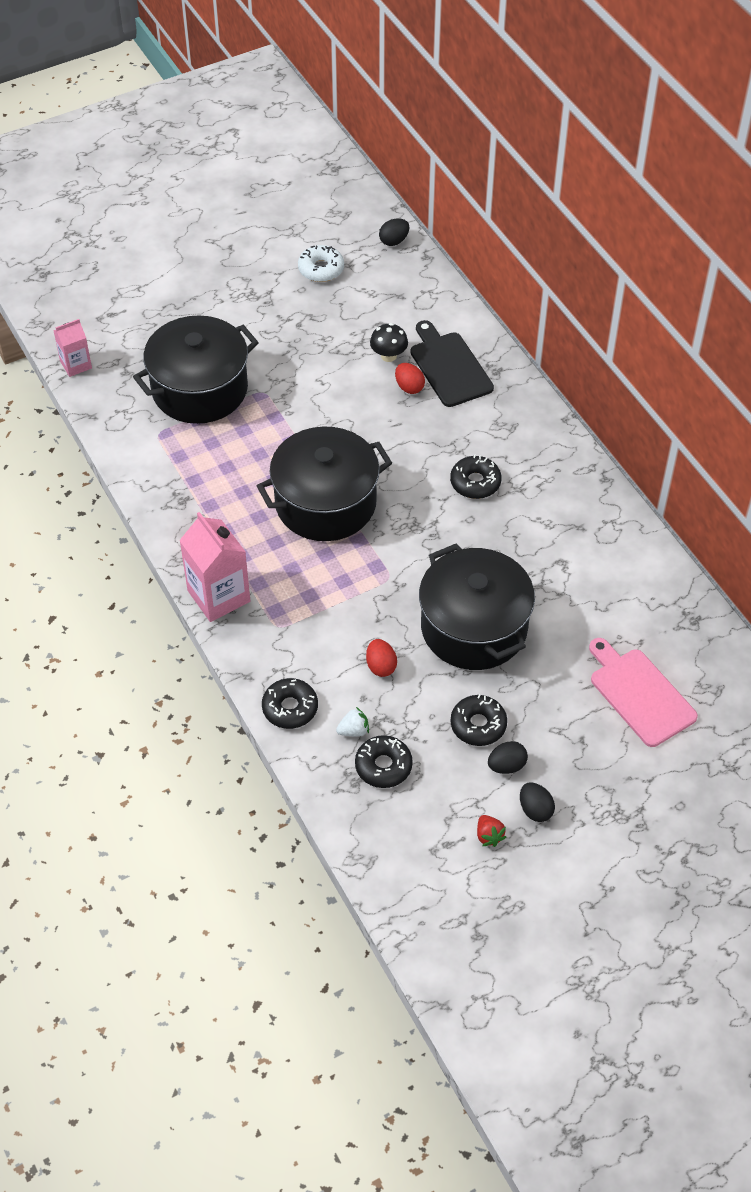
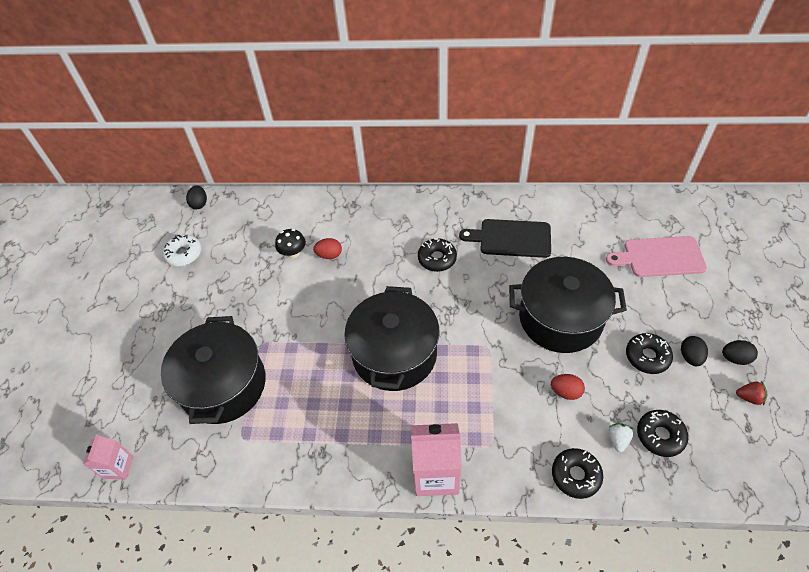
camera: 55 degrees left, 0 degrees up
(449, 367) = (330, 226): black cutting board -> black cutting board (511, 238)

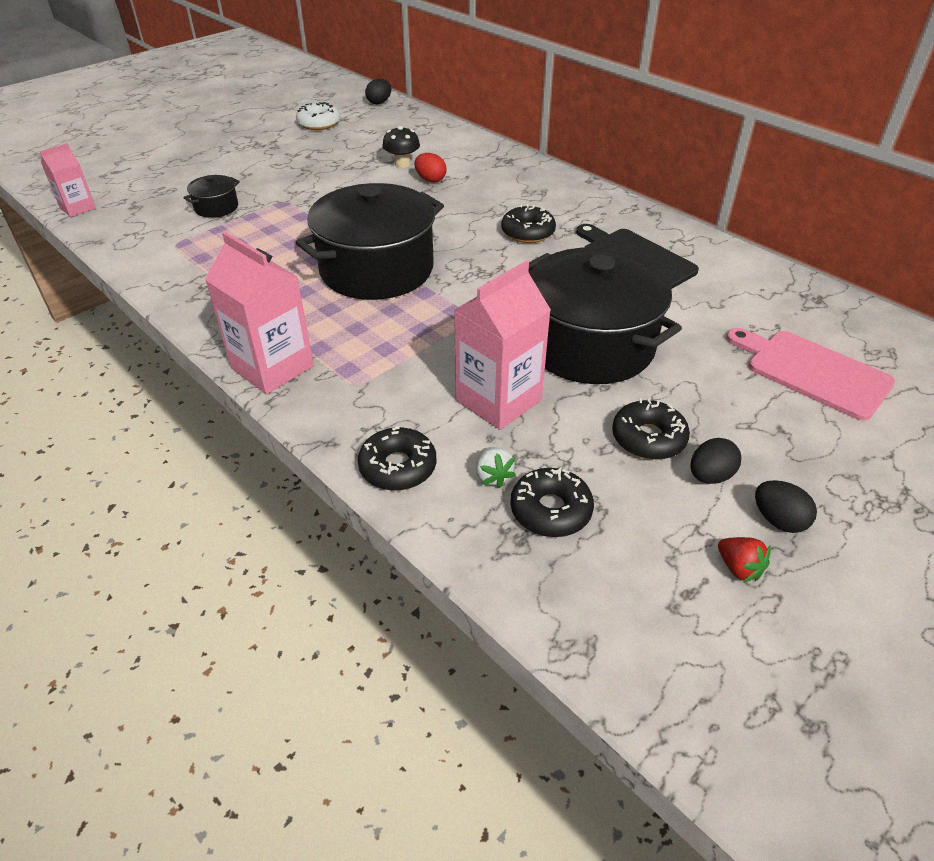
camera: 40 degrees right, 10 degrees down
(223, 385) = (216, 207): black pot -> black pot, size x0.43
(565, 392) = (498, 400): red egg -> pink carton
(618, 440) = (493, 476): white strawberry -> white strawberry turned 105 degrees clockwise

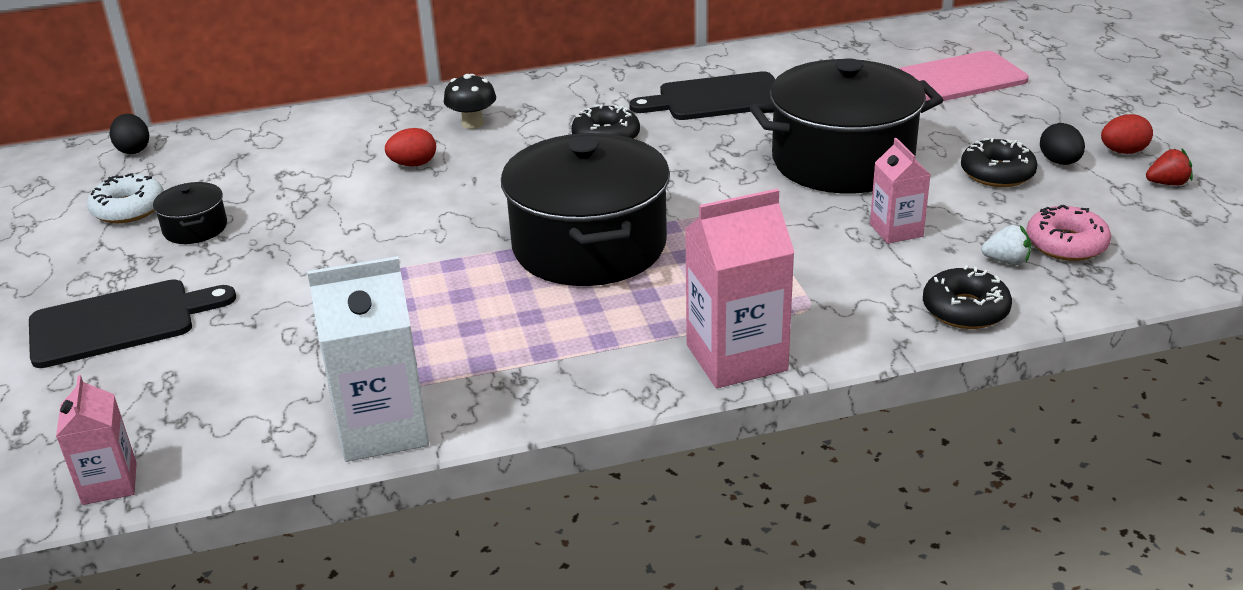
camera: 60 degrees left, 10 degrees down
(146, 263) = (383, 428): none -> white carton
(212, 160) = (119, 322): none -> black cutting board
(216, 207) = (284, 340): black pot -> black pot (195, 228)
(402, 164) = (345, 173): black mushroom -> black mushroom (472, 123)
(498, 400) = (896, 230): pink carton -> pink carton, size x0.58
(550, 510) = (1066, 244): black donut -> pink donut
(778, 520) = (1123, 152): black egg -> red egg

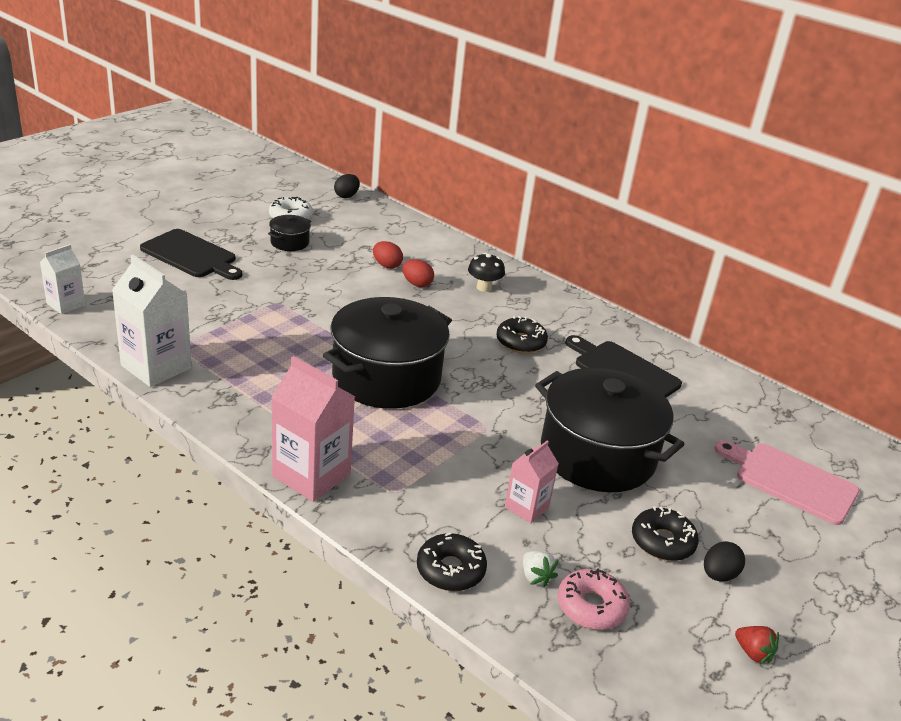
camera: 50 degrees right, 0 degrees up
(109, 483) = (66, 304): pink carton -> white carton
(1123, 152) = (779, 612): red egg -> red egg (386, 265)

